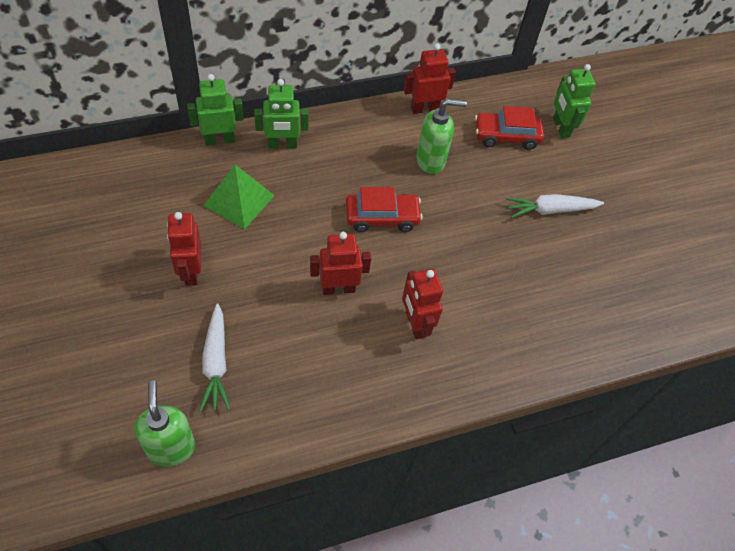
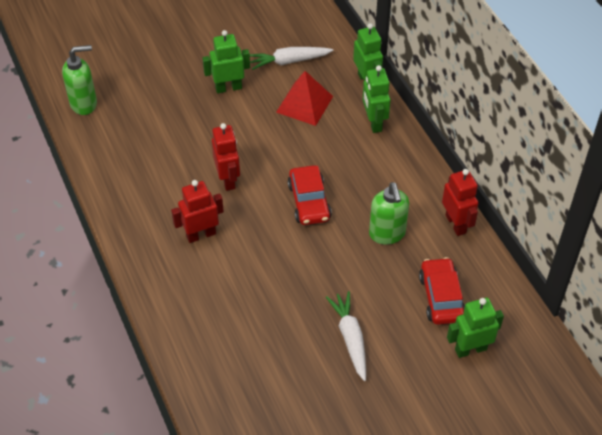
camera: 90 degrees right, 5 degrees down
(191, 271) = (228, 88): red robot -> green robot
(216, 363) = (151, 115): white carrot -> white carrot (289, 61)
(239, 200) = (304, 104): green pyramid -> red pyramid

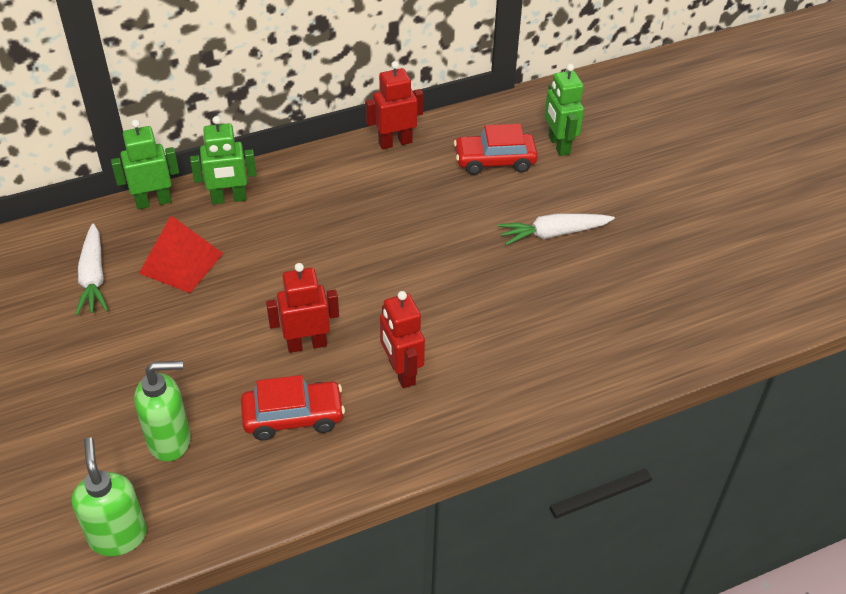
camera: 90 degrees left, 5 degrees down
(228, 88) = (129, 345): green robot -> none
(309, 202) = (353, 263): red car -> red car (293, 417)
(387, 234) = (407, 197): green soap dispenser -> green soap dispenser (170, 441)

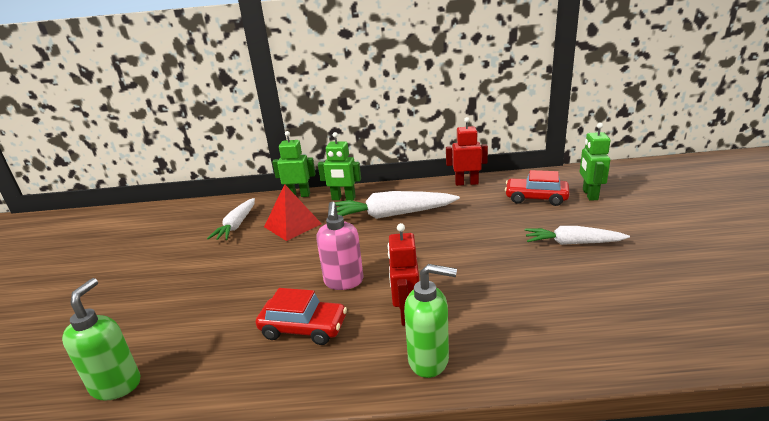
camera: 25 degrees right, 20 degrees down
(170, 441) = (206, 325): green soap dispenser -> green soap dispenser (429, 360)
(306, 344) = (344, 282): red robot -> pink soap dispenser
(315, 221) = (391, 215): none -> white carrot

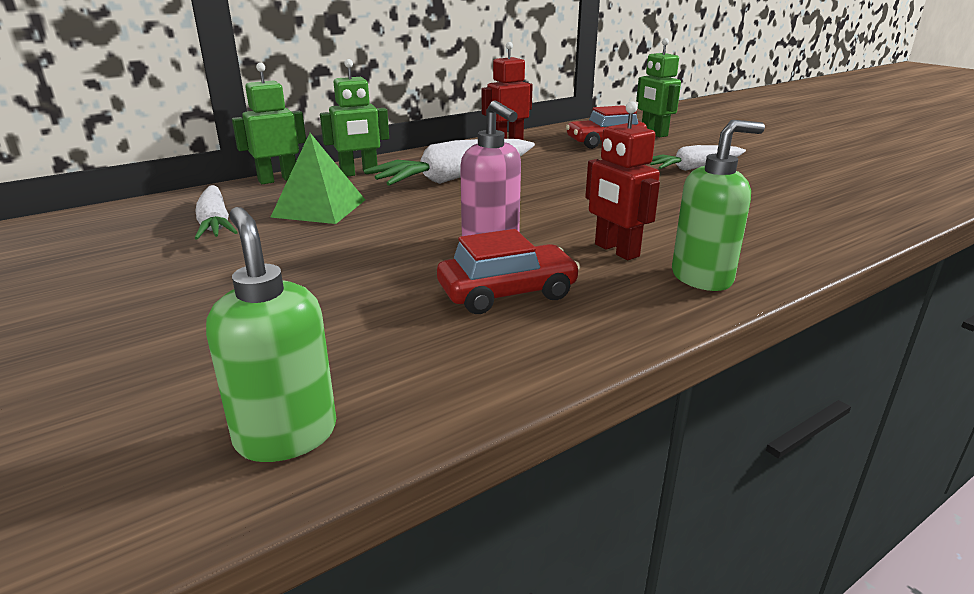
camera: 35 degrees left, 0 degrees up
(292, 225) = (319, 208): red pyramid -> green pyramid

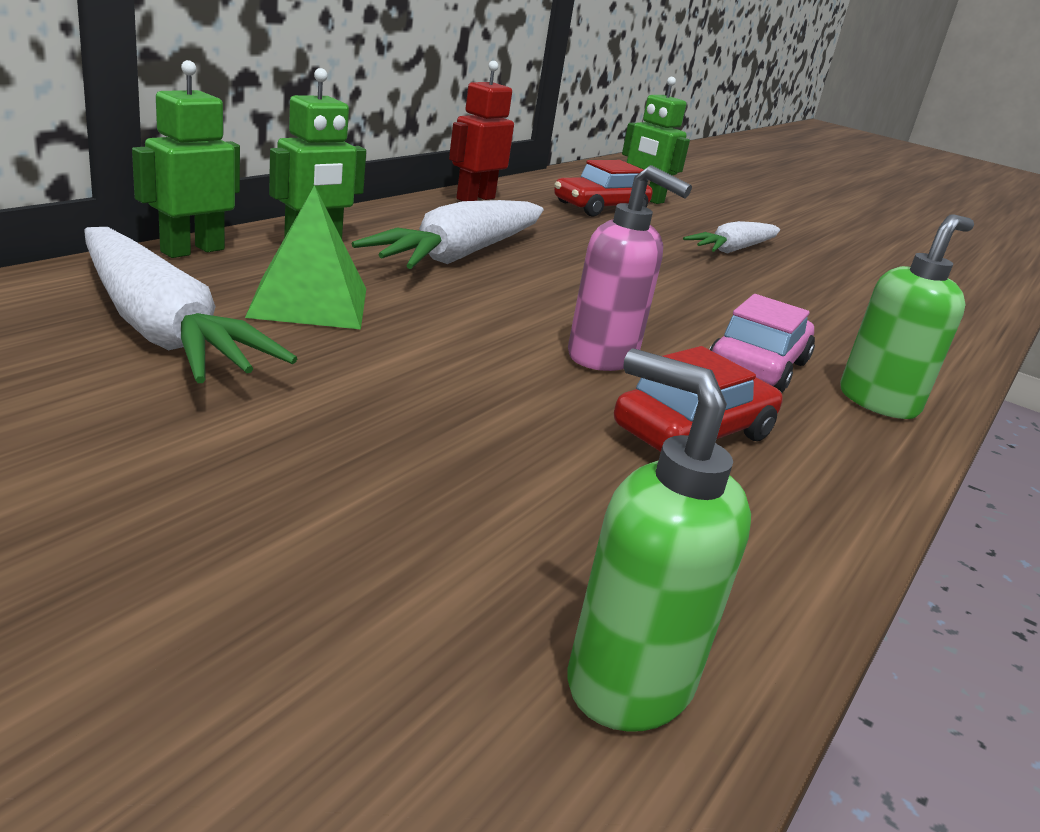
camera: 25 degrees left, 0 degrees up
(215, 223) = (161, 329): white carrot -> white carrot, size x1.56
(616, 250) = (757, 367): red robot -> pink car

